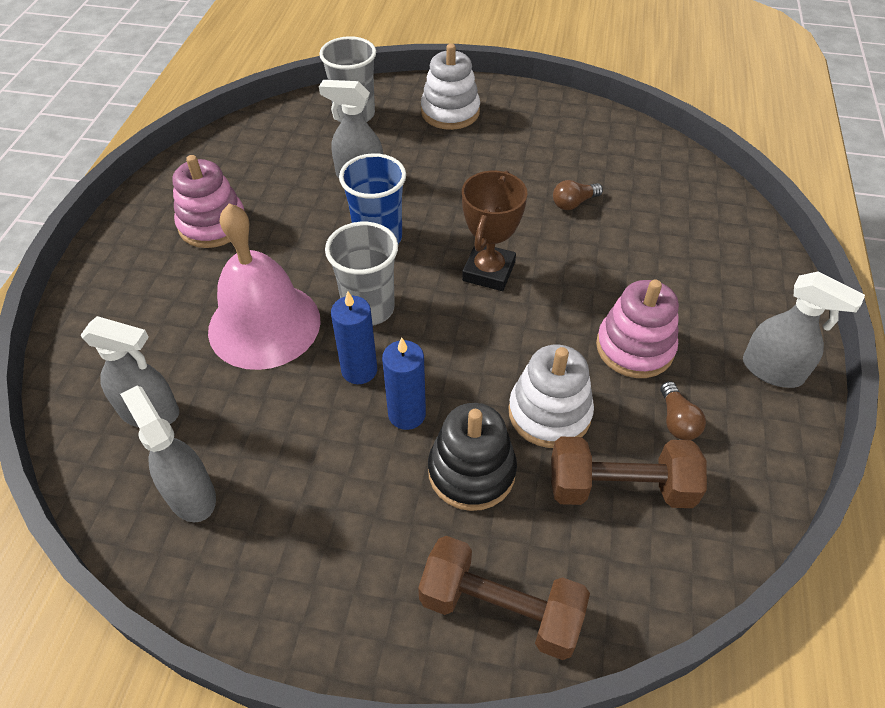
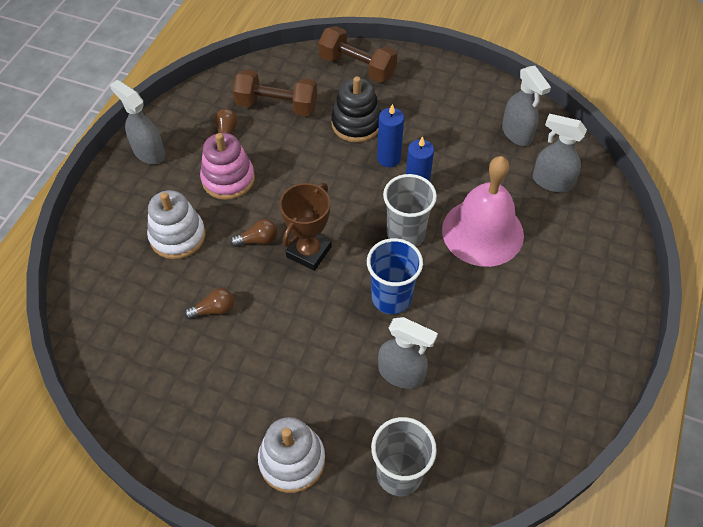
camera: 170 degrees left, 5 degrees up
(212, 225) = (535, 334): pink stacking toy -> none
(549, 413) = (301, 147): white stacking toy -> white stacking toy (177, 236)
(557, 276) = (258, 240): none -> brown light bulb

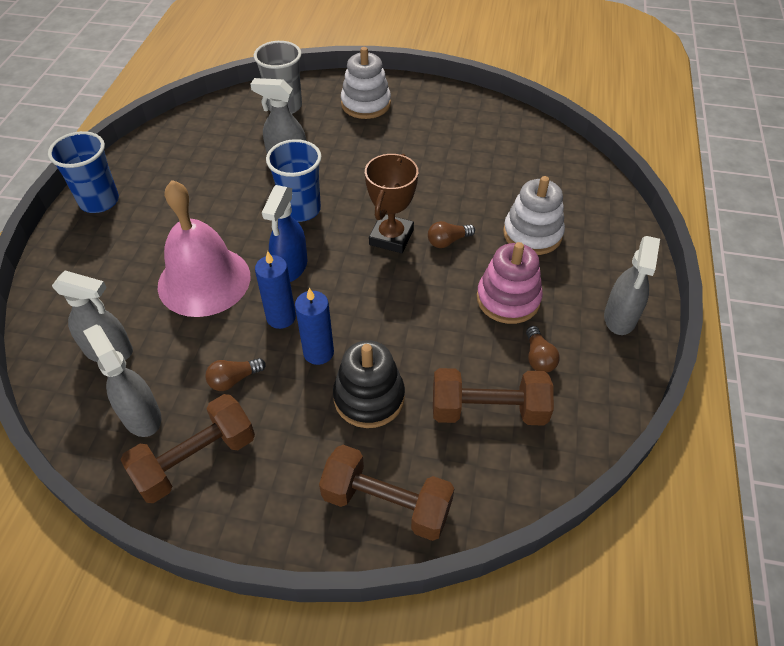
camera: 170 degrees right, 5 degrees down
(148, 152) = (620, 317): grey spray bottle -> grey spray bottle turned 75 degrees clockwise
(214, 310) = (465, 181): brown light bulb -> brown light bulb (234, 379)
(405, 234) = (290, 267): grey cup -> blue spray bottle
(475, 103) = (196, 459): none -> brown dumbbell
(603, 341) = (99, 201): none -> blue cup

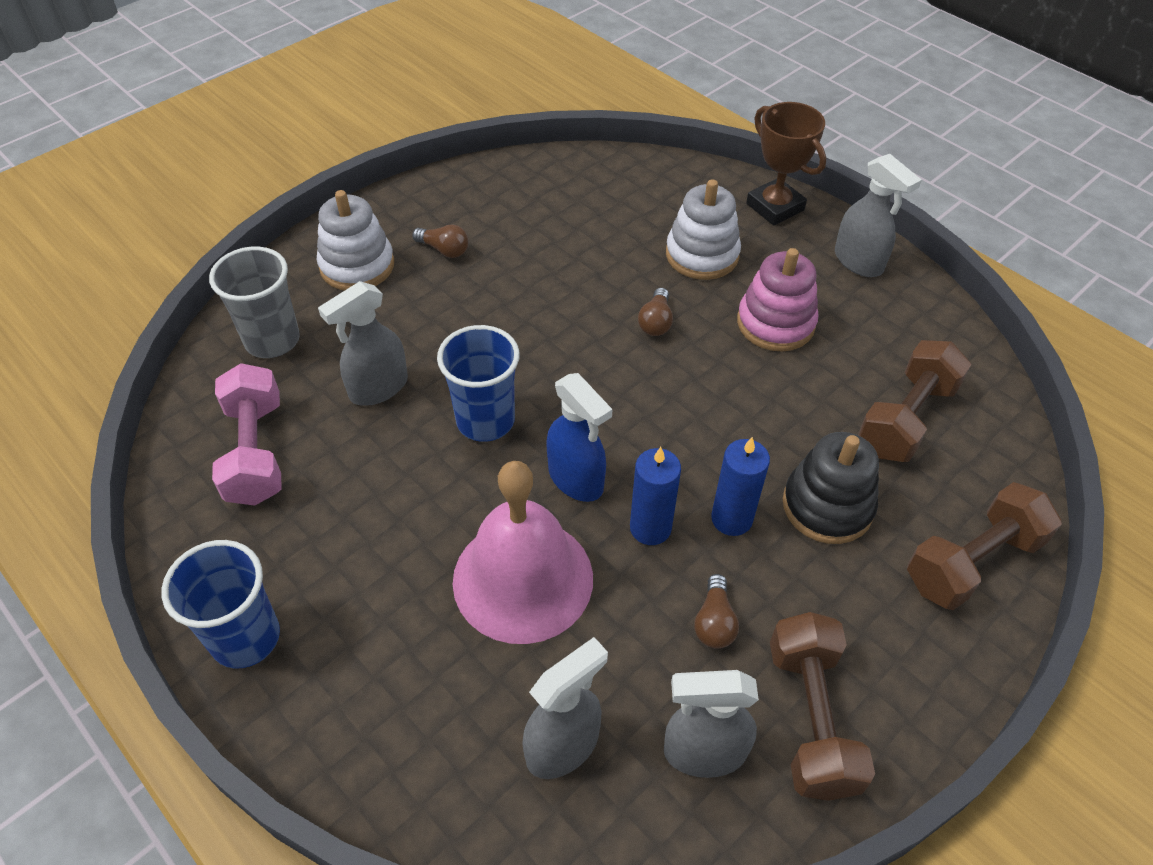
camera: 55 degrees left, 0 degrees up
(209, 142) = (256, 452): none -> pink dumbbell
(391, 237) = (608, 364): brown trophy -> brown trophy (775, 207)
(538, 357) = (866, 345): brown light bulb -> brown light bulb (444, 250)

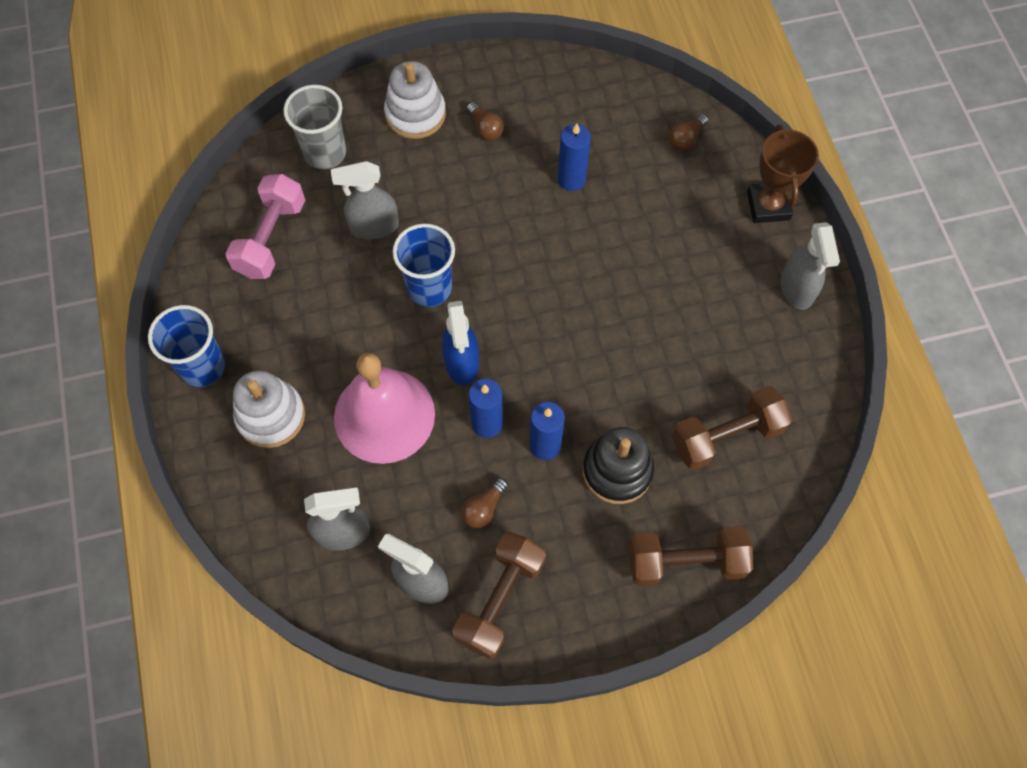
camera: 30 degrees right, 15 degrees up
(568, 259) = (571, 179): none -> blue candle
(655, 322) = (599, 266): brown light bulb -> brown light bulb (686, 139)
(702, 255) = (676, 223): white stacking toy -> white stacking toy (271, 416)
(775, 323) = (689, 311): pink stacking toy -> none

